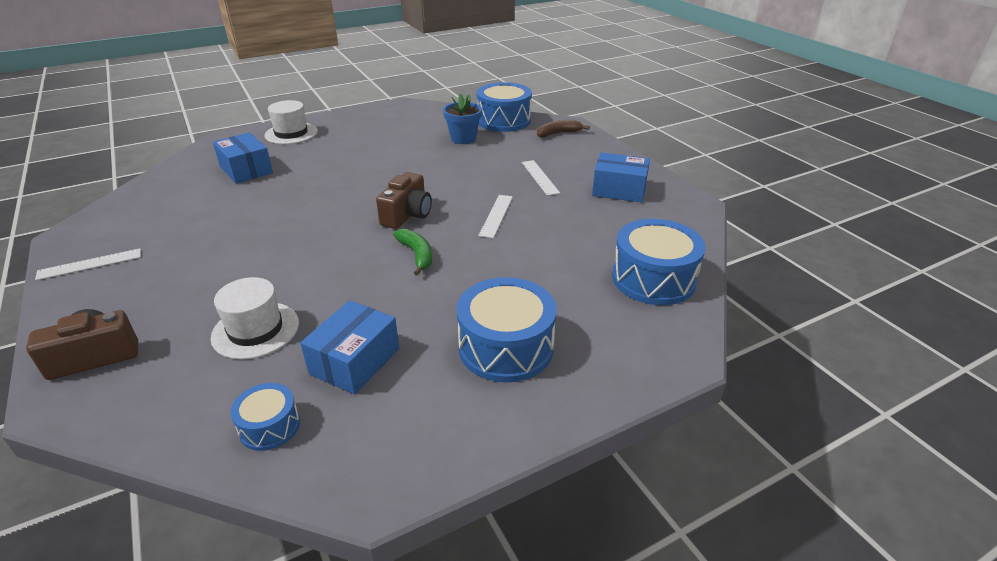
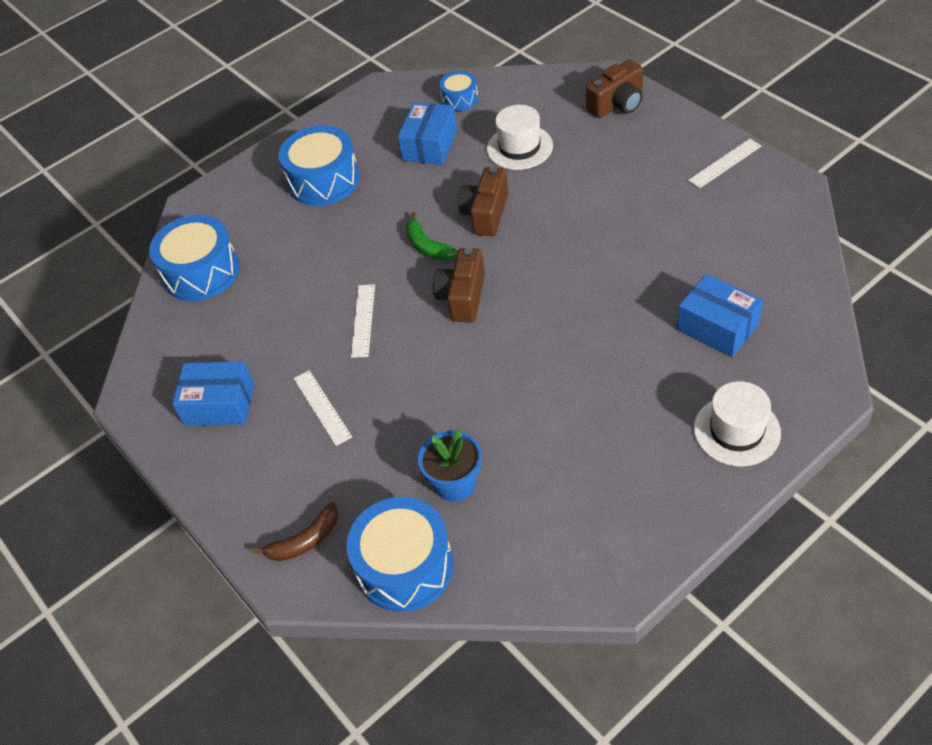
camera: 175 degrees right, 15 degrees up
(345, 270) = (486, 213): none -> brown camera

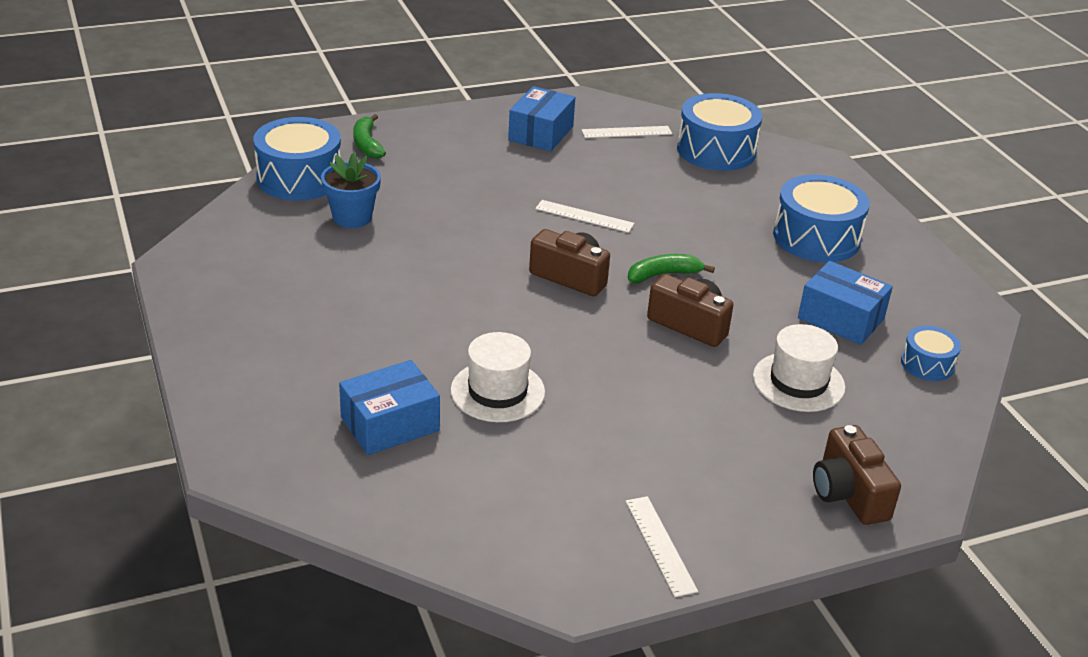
camera: 100 degrees right, 15 degrees down
(305, 541) = (367, 144): brown banana -> green banana
(322, 407) = (495, 176): white ruler -> white ruler (626, 132)
(736, 430) = (252, 383): white hat -> white hat (497, 391)

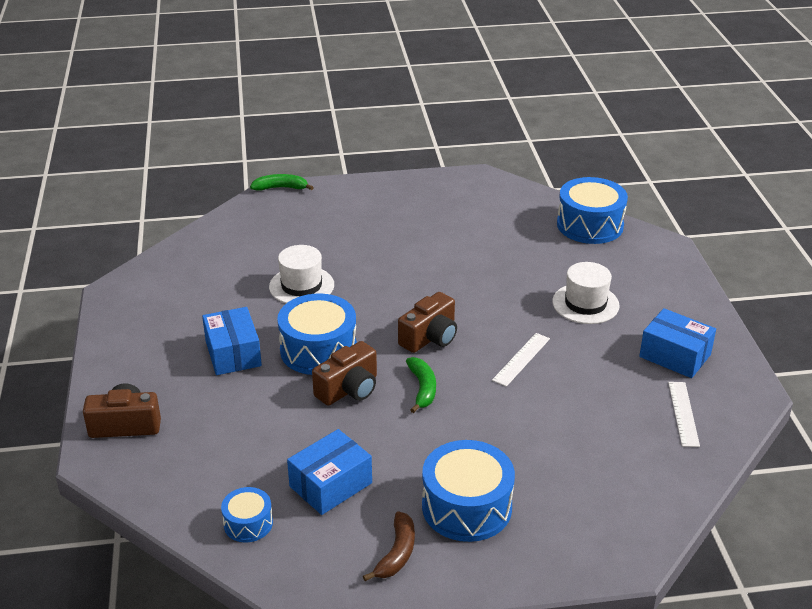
camera: 105 degrees right, 0 degrees up
(352, 217) = (530, 244): blue flower pot -> none
(367, 144) = (646, 258): green banana -> green banana (281, 188)
(390, 424) = (286, 243): blue box -> blue box (233, 353)
(660, 545) = (129, 329): white ruler -> none
(716, 150) = (648, 473): blue drum -> blue drum (318, 350)
(798, 382) = (256, 433): white hat -> white hat (585, 304)
(897, 270) = (397, 553): none -> brown banana

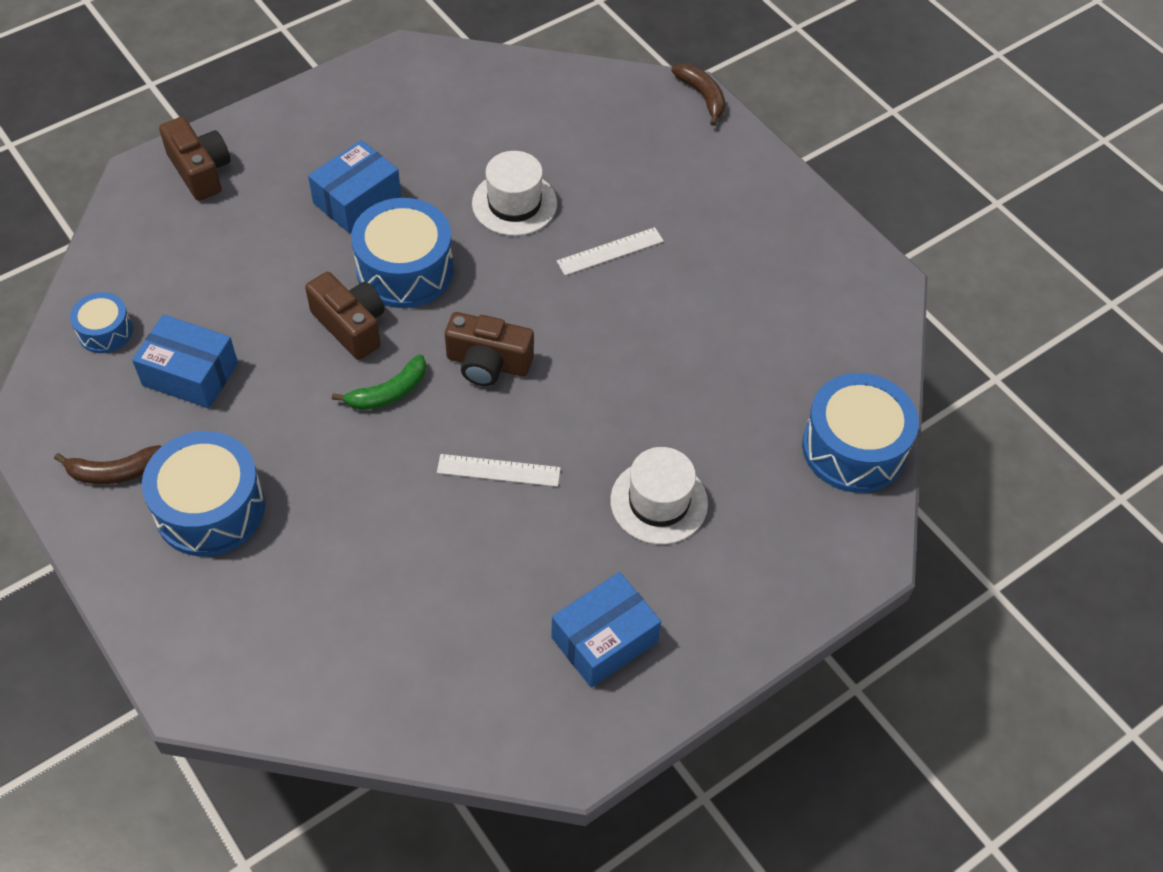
camera: 60 degrees right, 20 degrees up
(281, 188) = (702, 96): green banana -> brown banana
(349, 389) = (351, 326): brown camera -> brown camera turned 150 degrees counterclockwise
(675, 355) = (604, 640): blue box -> blue box turned 45 degrees clockwise
(683, 413) = (485, 682): white ruler -> white ruler (610, 251)

